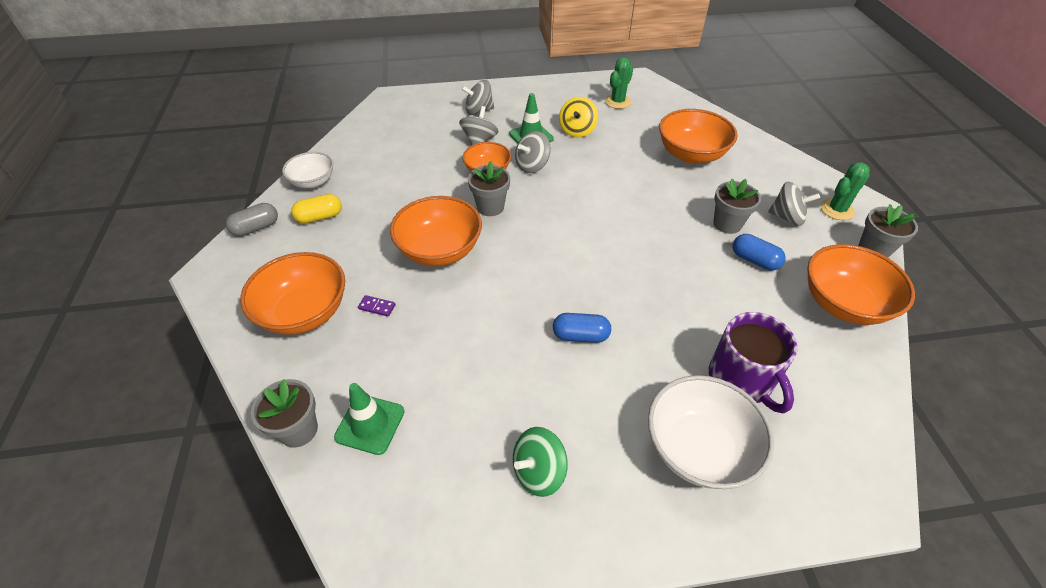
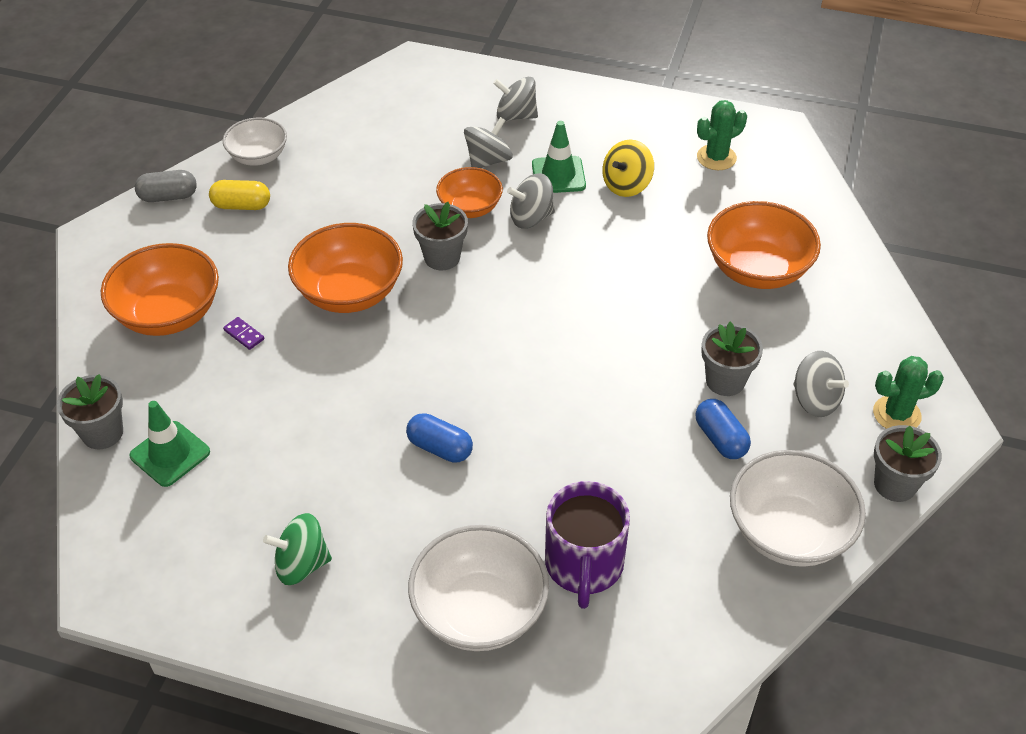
camera: 25 degrees right, 0 degrees up
(843, 303) = (788, 532): orange bowl -> white bowl

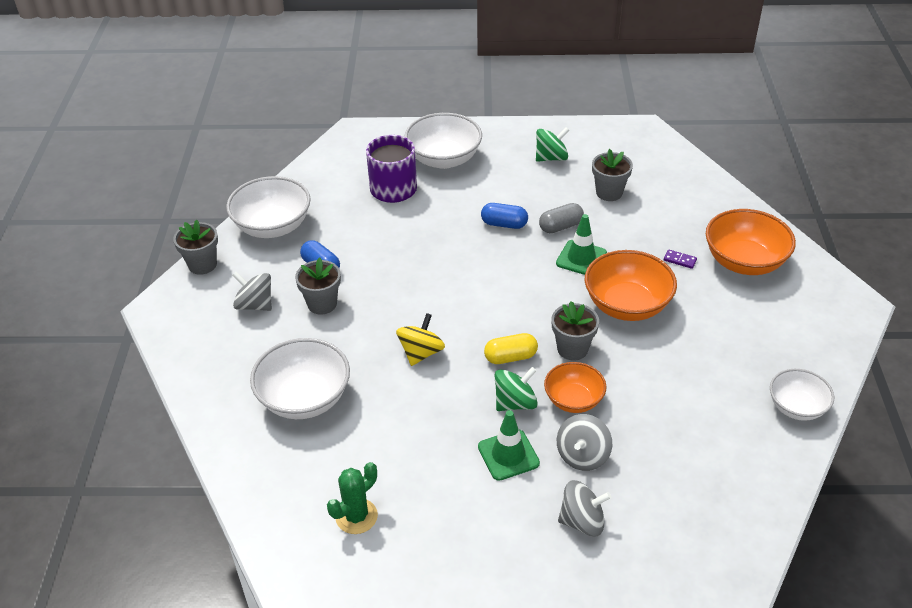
camera: 165 degrees right, 5 degrees down
(102, 433) = (717, 189): grey flower pot -> grey flower pot (609, 193)
(168, 197) = (835, 349): grey capsule -> grey capsule (560, 226)
(170, 454) = (666, 188): green traffic cone -> green traffic cone (581, 258)
(241, 206) = (768, 356): yellow capsule -> yellow capsule (510, 357)
(531, 218) = (515, 403): grey spinning top -> green spinning top
(626, 185) = (439, 459): yellow spinning top -> yellow spinning top (421, 353)
(757, 269) = (304, 398): orange bowl -> white bowl
(896, 414) = (195, 308): green cactus -> none

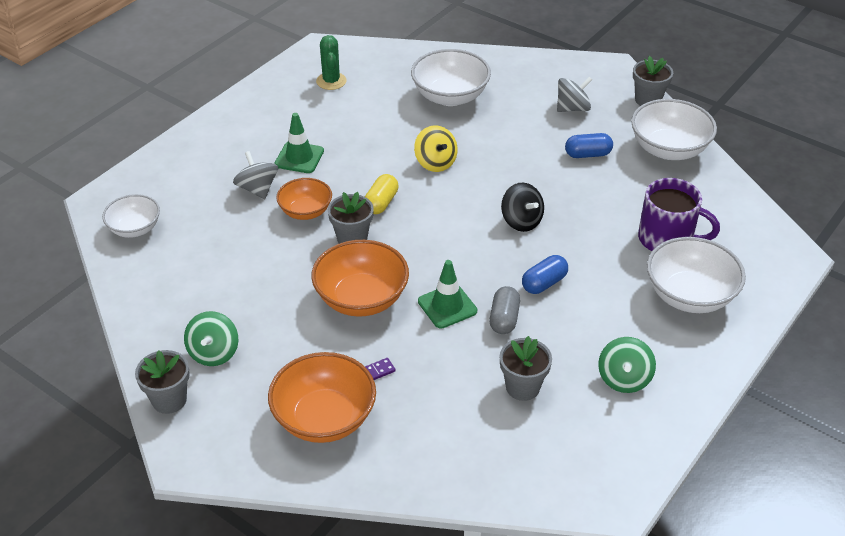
camera: 125 degrees right, 0 degrees up
(322, 304) = (541, 138): grey flower pot -> grey flower pot (169, 400)
(447, 265) = (521, 221): none -> black spinning top
(515, 403) = (337, 183): green spinning top -> green spinning top (214, 353)
(582, 521) = (214, 162): grey spinning top -> none
(796, 407) = (154, 324): white bowl -> white bowl (135, 229)

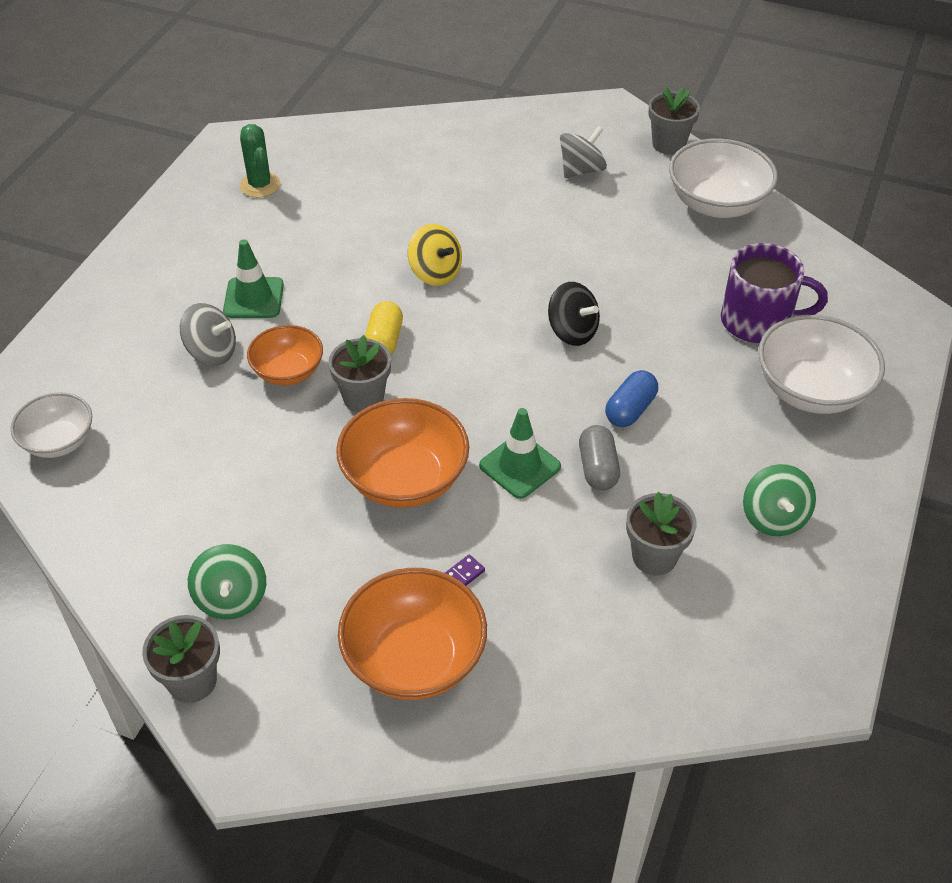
camera: 15 degrees left, 5 degrees up
(257, 189) = (212, 352): grey spinning top -> grey spinning top turned 150 degrees clockwise
(450, 96) = (422, 180): white bowl -> none
(587, 154) = (622, 228): blue capsule -> none

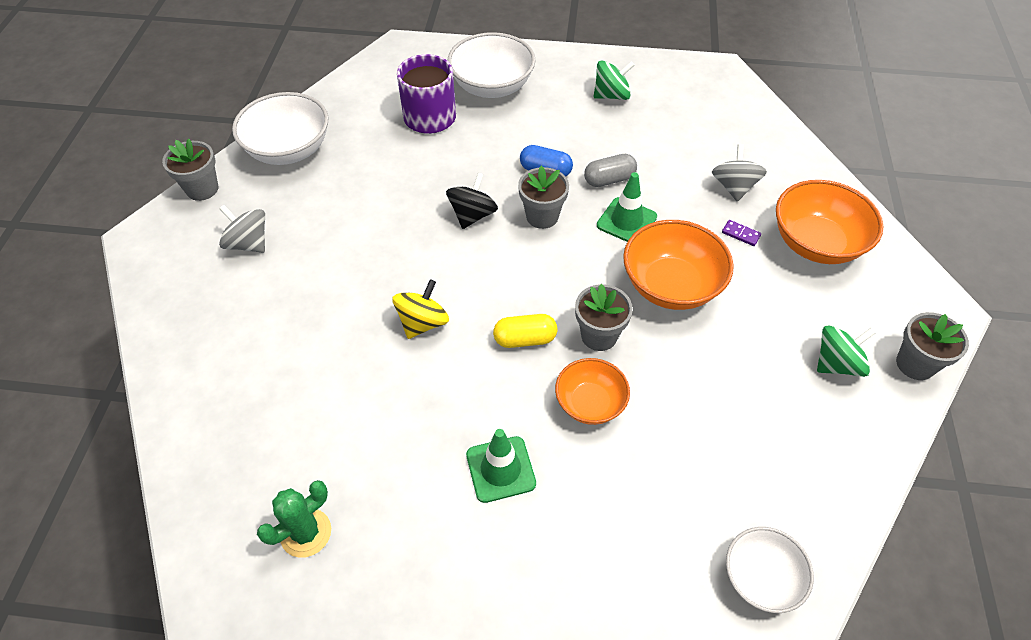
camera: 105 degrees left, 5 degrees up
(212, 352) = (589, 480): grey spinning top -> grey spinning top (734, 187)
(654, 556) = (670, 143): grey flower pot -> grey flower pot (542, 216)

